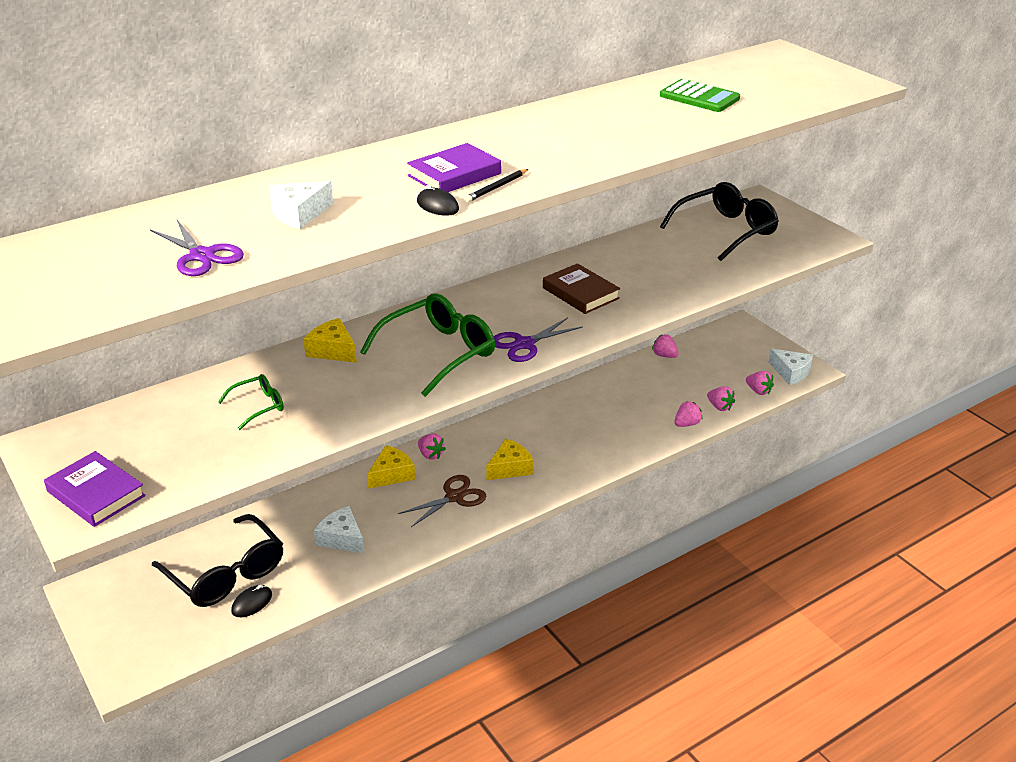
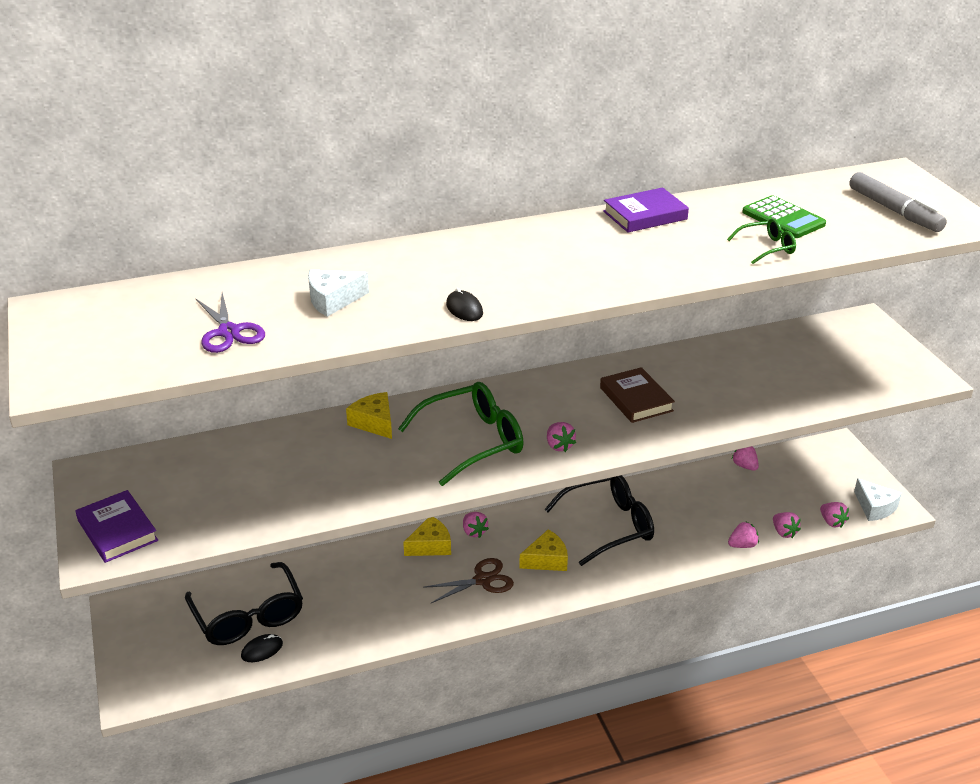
camera: 15 degrees right, 0 degrees up
(258, 406) = (286, 469): green glasses -> green glasses (766, 248)
(342, 538) = (363, 602): white cheese -> none
(454, 175) = (495, 277): purple book -> purple book (645, 215)
(496, 187) = (529, 296): black pencil -> none
(524, 344) = (559, 446): purple scissors -> pink strawberry
(725, 231) = (814, 352): black glasses -> black glasses (608, 526)
(793, 81) = (894, 211): none -> grey marker

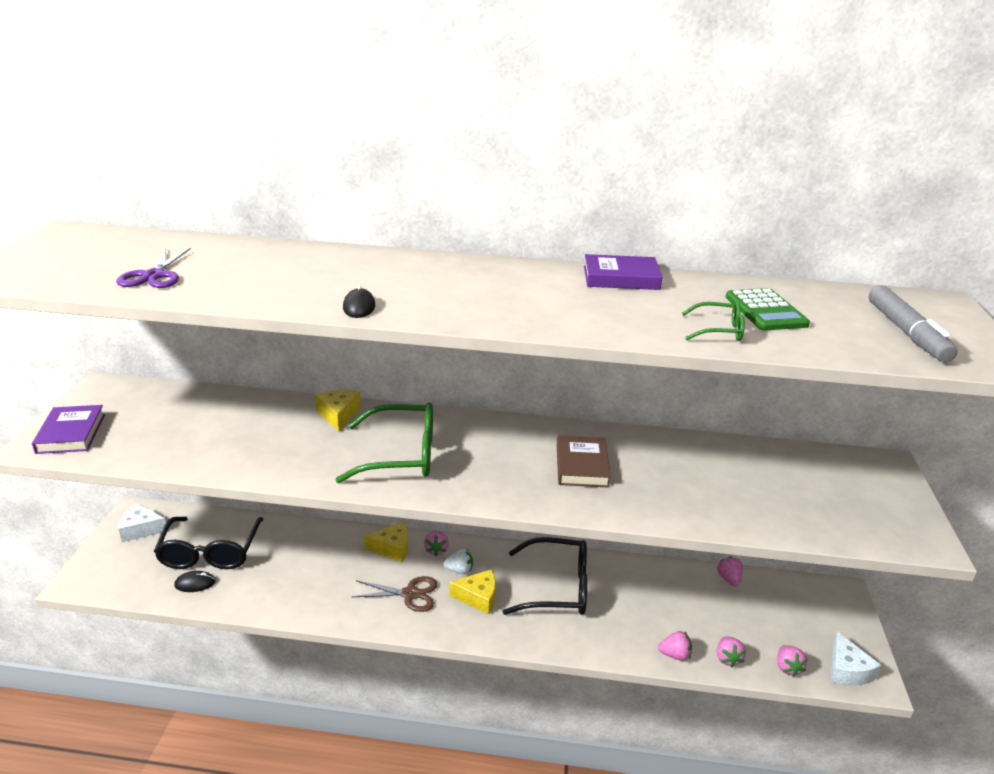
camera: 25 degrees right, 5 degrees down
(333, 300) = (264, 274): white cheese -> white cheese (141, 529)
(510, 542) = (459, 570): none -> white strawberry
(559, 446) = (472, 483): pink strawberry -> none

